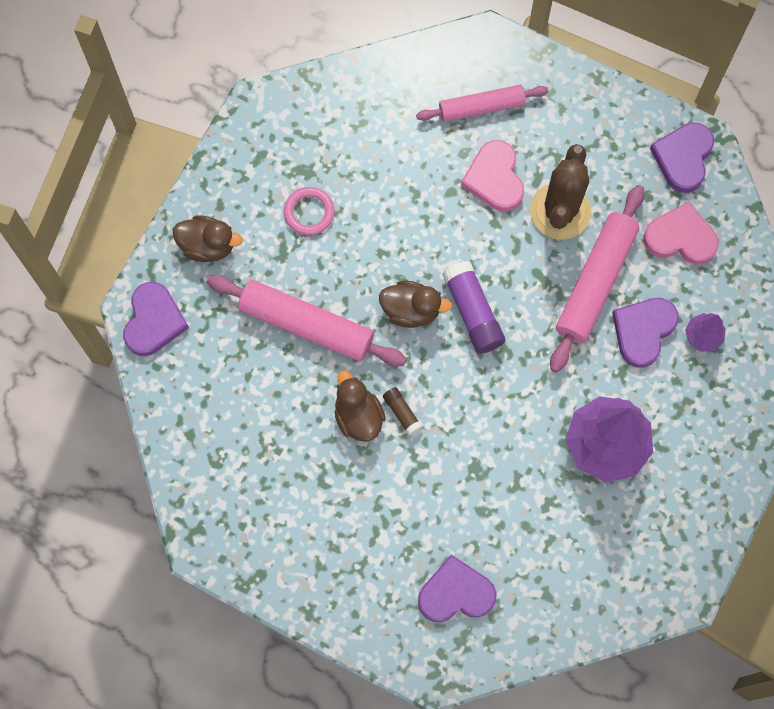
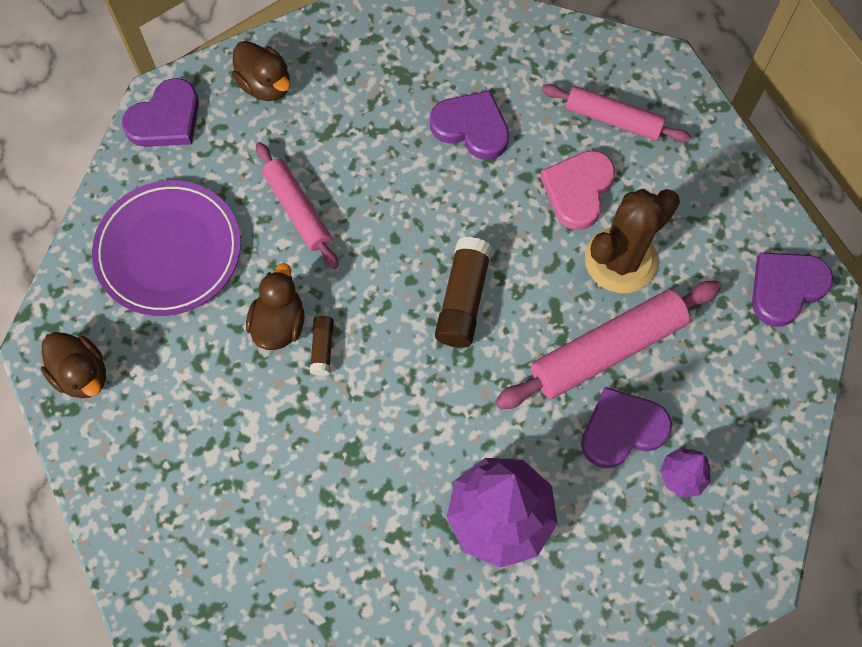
camera: 35 degrees right, 5 degrees down
(237, 418) = (169, 251): none -> purple plate
(307, 325) = (297, 210): pink rolling pin -> pink rolling pin, size x0.65
(309, 212) = (378, 113): pink ring -> none
(411, 310) = (405, 259): brown duck -> brown duck (82, 374)
(456, 593) = (238, 559): purple heart -> purple heart (471, 127)
(473, 312) = (463, 299): purple glue stick -> brown glue stick
(680, 237) = (728, 363): pink heart -> none

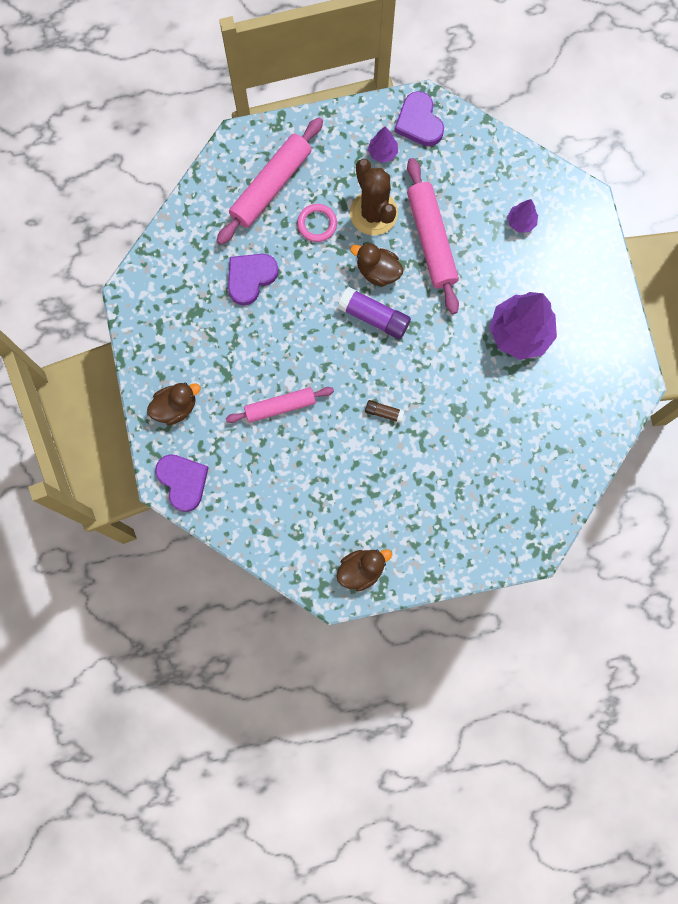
camera: 75 degrees left, 10 degrees up
(169, 251) = (287, 498): purple plate -> none
(279, 324) = (359, 436): brown duck -> brown duck (378, 271)
(463, 299) = (374, 317): brown glue stick -> purple glue stick
(578, 190) = (317, 224): pink heart -> pink ring
(613, 119) = (271, 186): pink rolling pin -> pink rolling pin, size x1.54
(622, 429) = (484, 247): purple heart -> none
(717, 250) = (382, 153): none -> purple tree

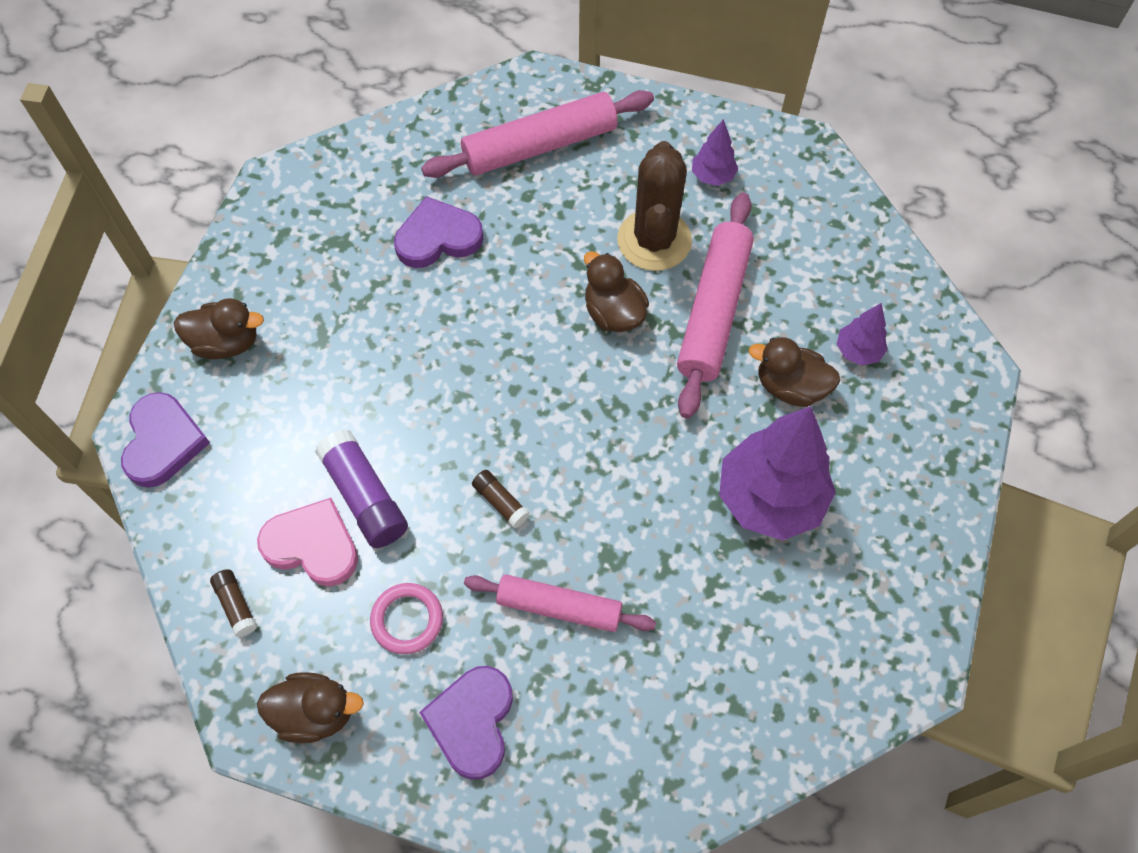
camera: 30 degrees right, 15 degrees down
(280, 406) = (362, 416): pink rolling pin -> pink rolling pin (559, 607)
(285, 542) = (236, 605): none -> brown glue stick
(302, 490) = (312, 545): none -> pink heart
(317, 224) = (569, 217): pink ring -> pink ring (407, 620)
(374, 317) = (570, 368): purple glue stick -> purple glue stick (365, 496)
(419, 122) = (785, 164): purple heart -> purple heart (472, 722)
(496, 263) = (790, 387): none -> brown duck

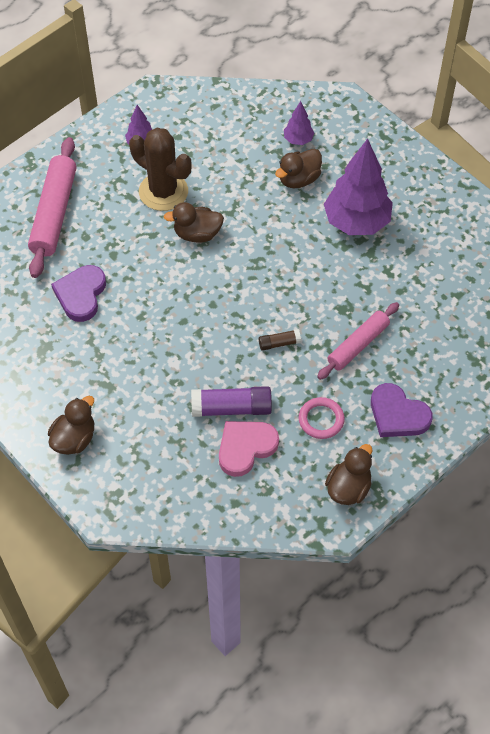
camera: 60 degrees left, 5 degrees down
(163, 442) = (122, 501): purple heart -> none
(236, 605) = (258, 502): brown glue stick -> none
(713, 311) = (229, 188): pink rolling pin -> none

